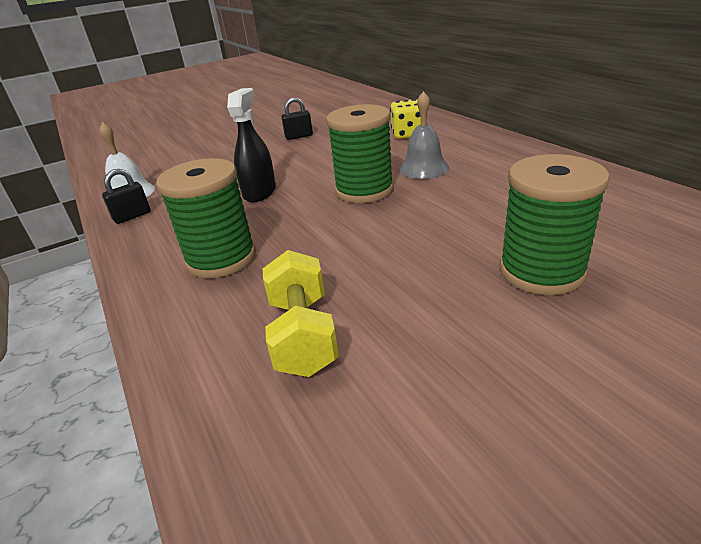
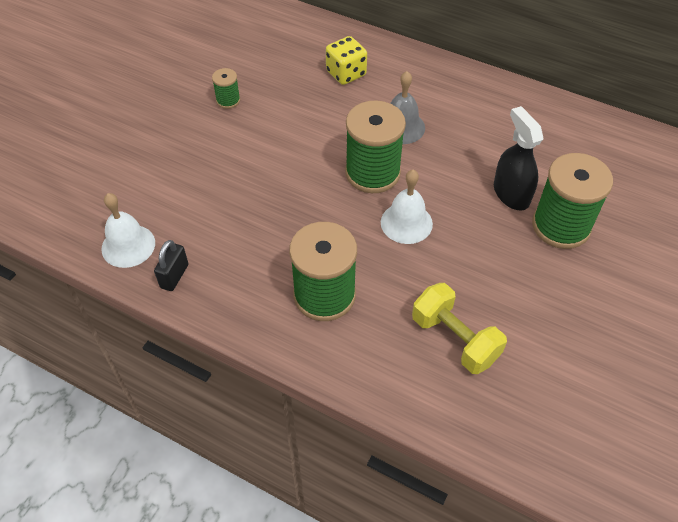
camera: 35 degrees left, 20 degrees up
(259, 192) = (274, 203): black spray bottle -> black spray bottle (511, 194)
(299, 136) = (228, 100): black padlock -> green spool
(358, 228) = (406, 223): none -> white bell

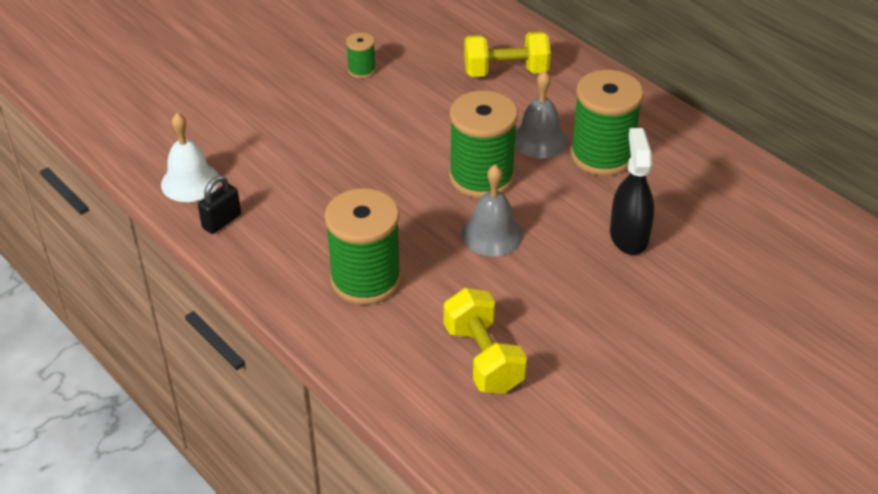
camera: 20 degrees right, 10 degrees down
(346, 73) = (506, 72): yellow dice -> yellow dumbbell
(406, 223) = (492, 234): white bell -> grey bell
(561, 226) = (669, 282): green spool -> green spool (602, 155)

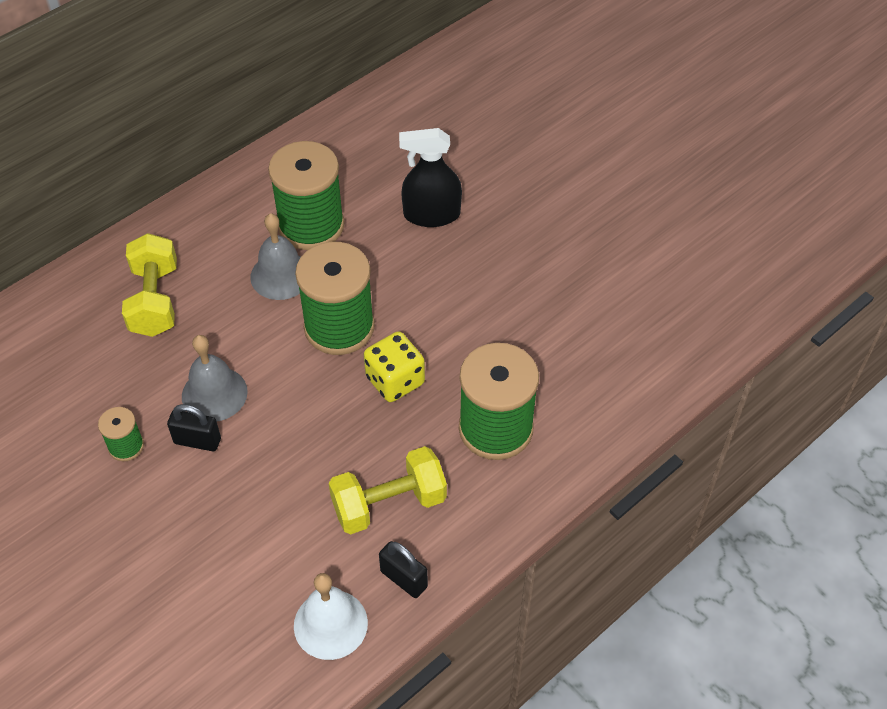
camera: 90 degrees left, 10 degrees up
(364, 104) = (197, 441): none -> black padlock
(421, 213) = (395, 380): none -> yellow dice
(483, 358) = (595, 331): yellow dumbbell -> yellow dumbbell (389, 504)
(492, 234) = (428, 320): grey bell -> grey bell (214, 394)

